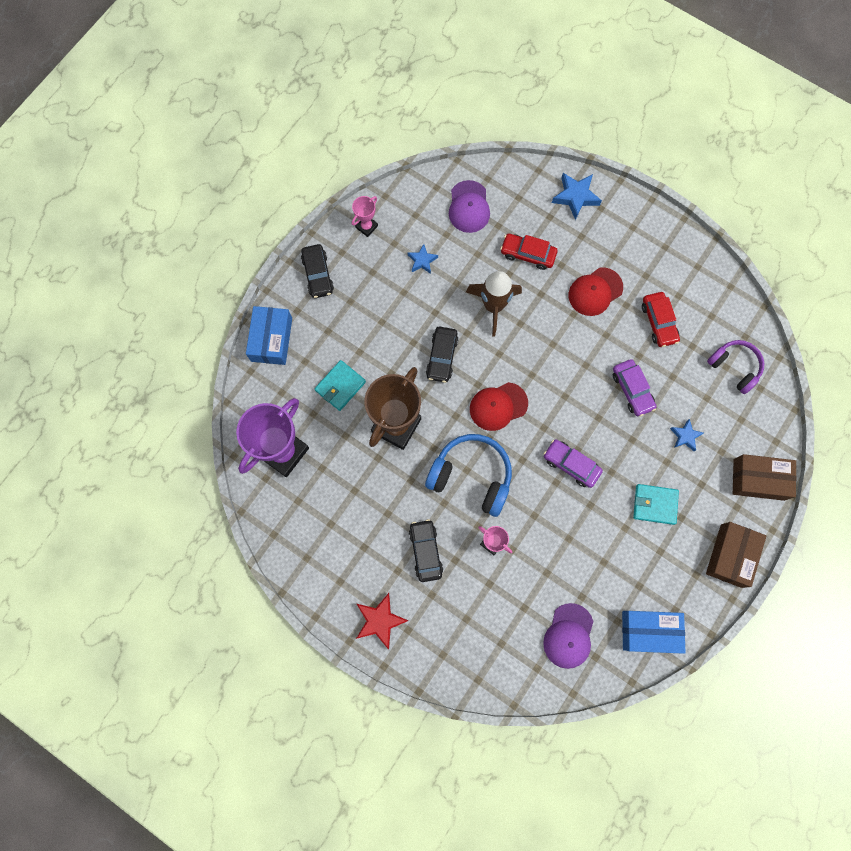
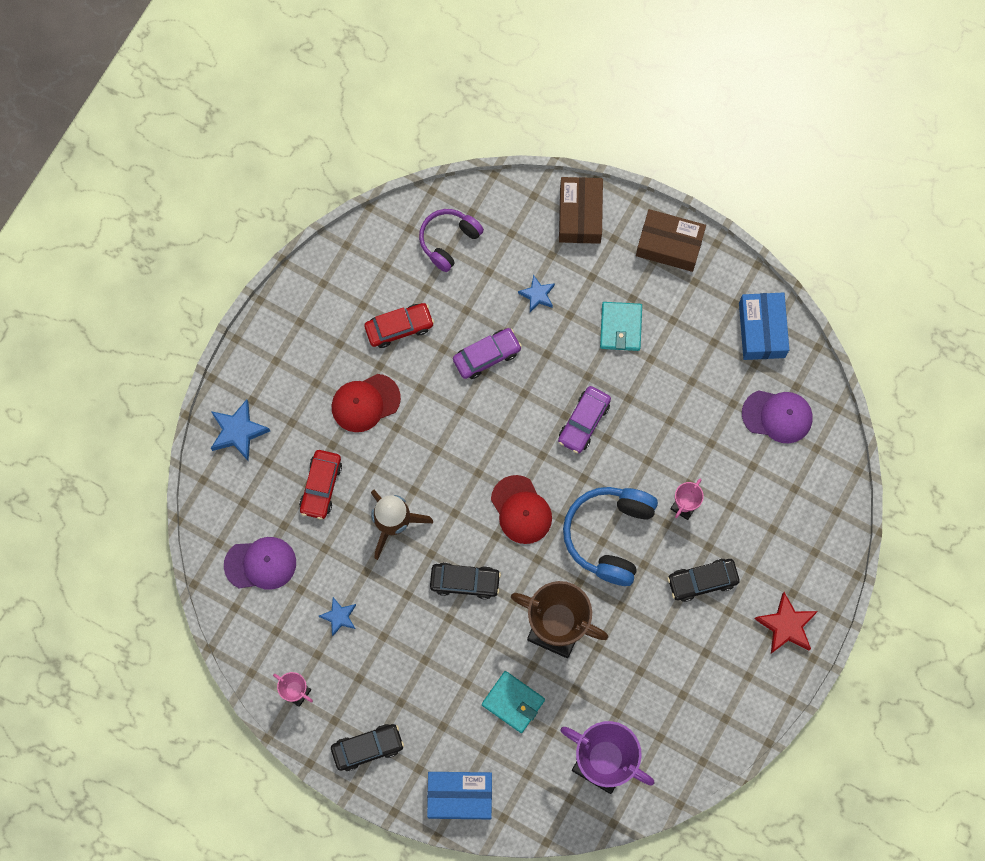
camera: 95 degrees left, 0 degrees up
(595, 292) = (365, 403): red cap -> red cap turned 105 degrees clockwise

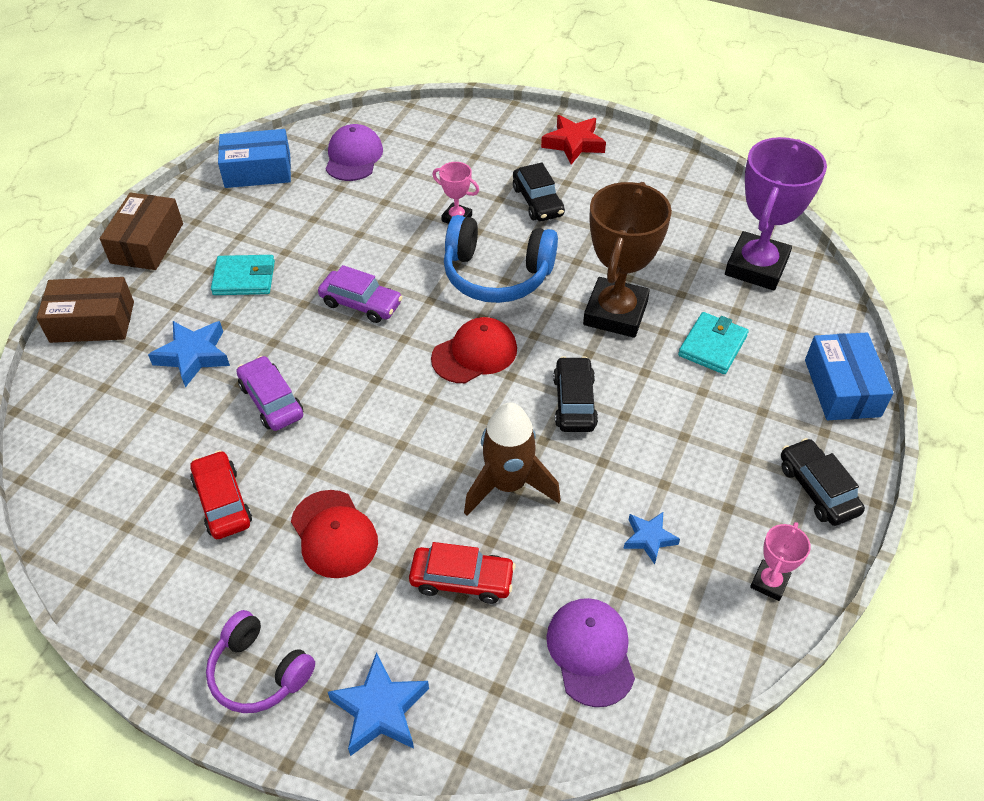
camera: 95 degrees left, 25 degrees down
(448, 241) = (101, 454): purple headphones -> purple headphones (259, 672)
(537, 295) = (193, 356): blue star -> blue star, size x1.60

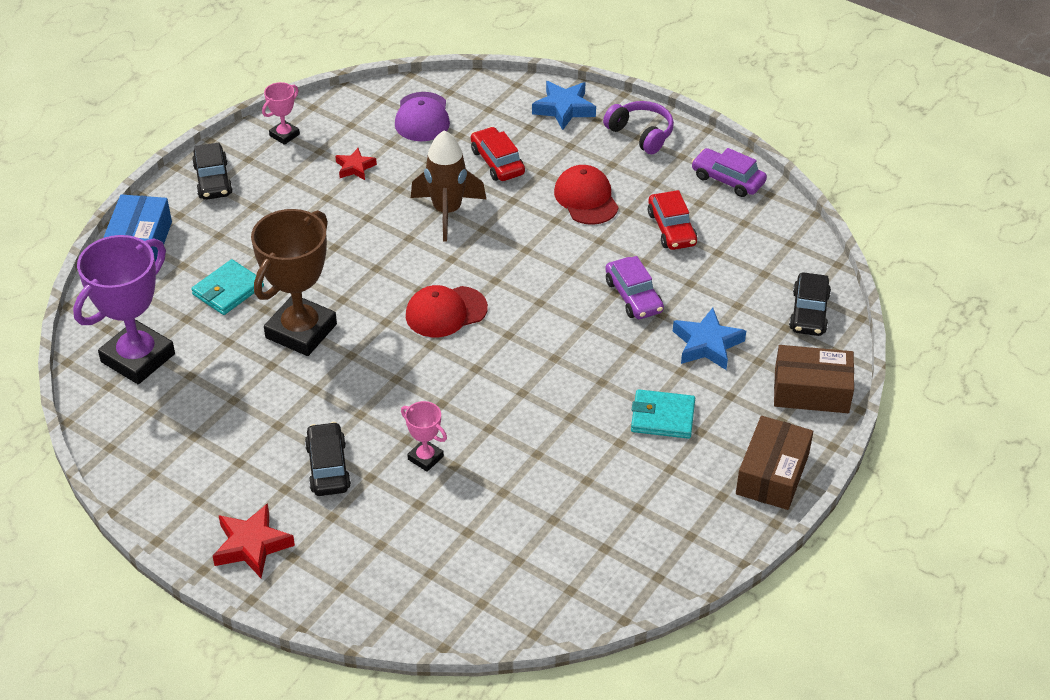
camera: 170 degrees left, 5 degrees down
(258, 171) = (651, 560): blue box -> none
(353, 157) = (531, 565): purple cap -> none
(361, 303) = (544, 373): purple car -> purple car (728, 179)
(462, 580) = (497, 162): red car -> red car turned 45 degrees clockwise
(497, 274) = (402, 385): blue headphones -> none
(574, 402) = (372, 261): black car -> black car (809, 312)
(649, 538) = (355, 167): blue star -> red star

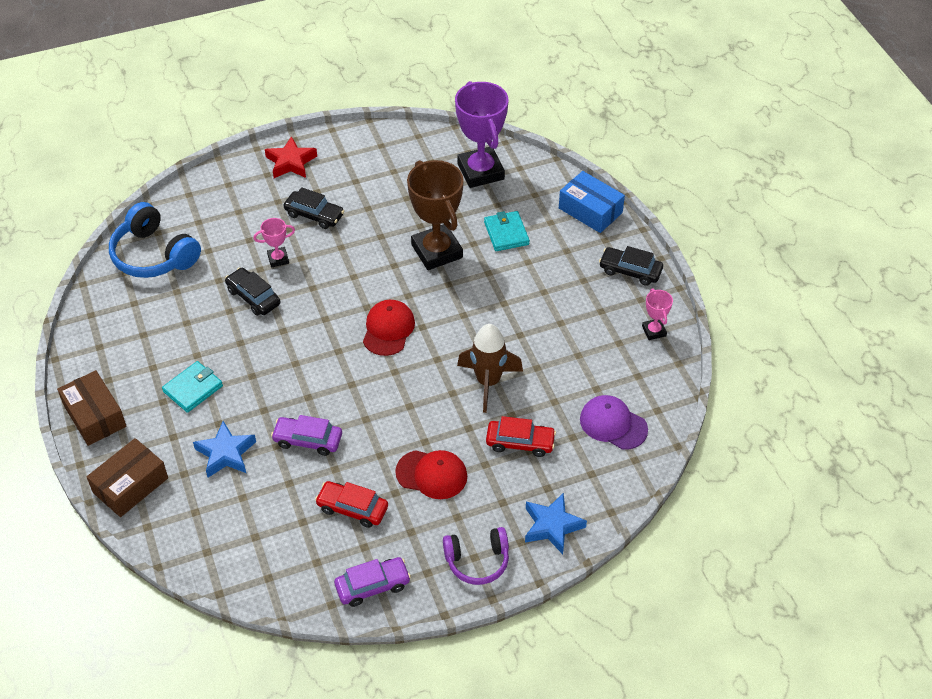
camera: 125 degrees right, 5 degrees up
(355, 167) = (582, 354): red star -> none
(520, 580) = (154, 255): none -> blue headphones
(809, 312) = (194, 537): black car -> black car (253, 297)

